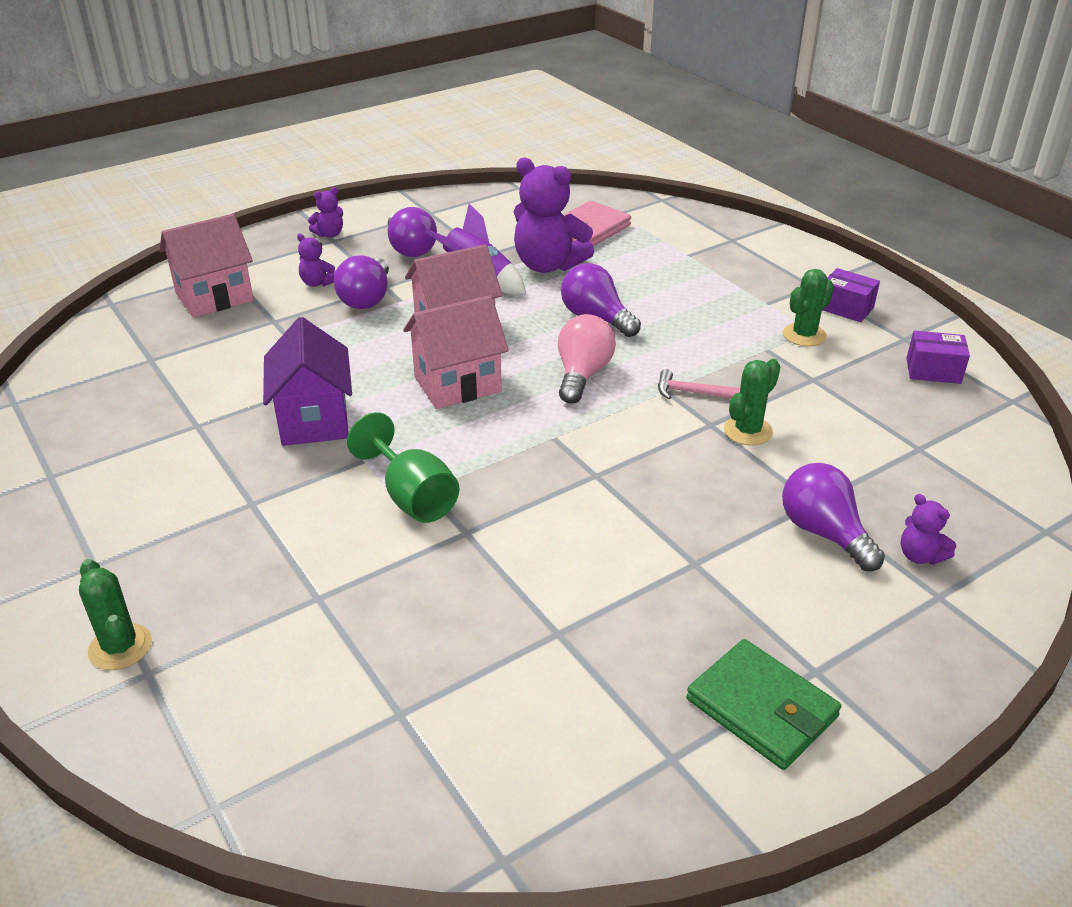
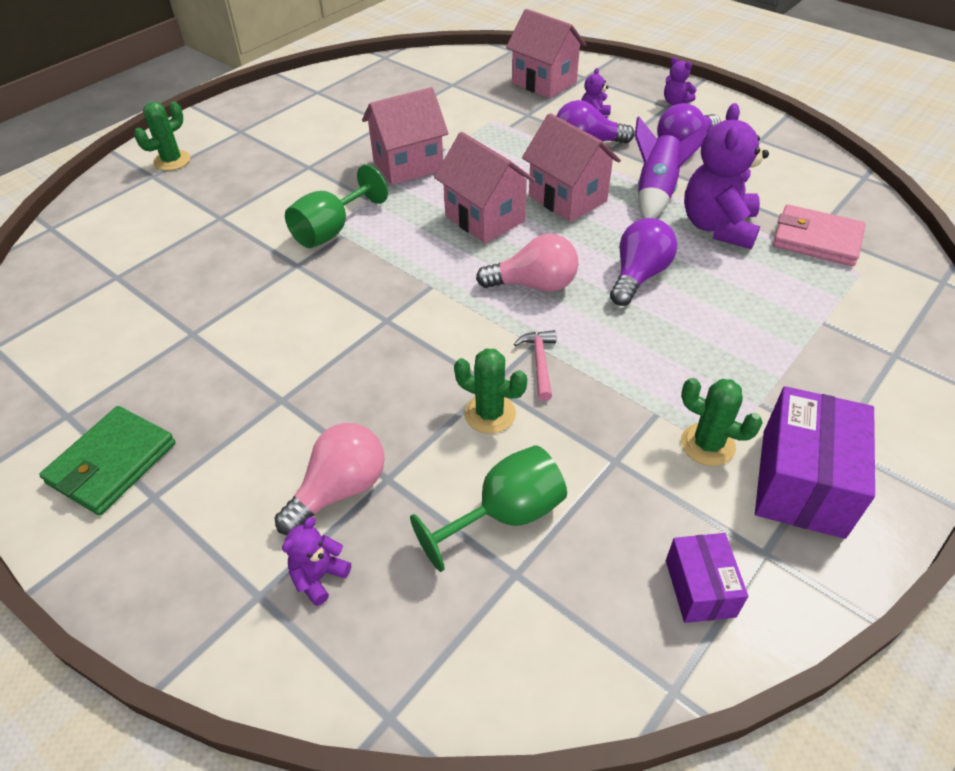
camera: 75 degrees right, 10 degrees up
(314, 420) = (408, 165): purple house -> pink house
(824, 533) = (340, 490): purple light bulb -> pink light bulb
(845, 308) = (802, 482): purple box -> purple box, size x1.77
(862, 443) = (504, 515): none -> green goblet

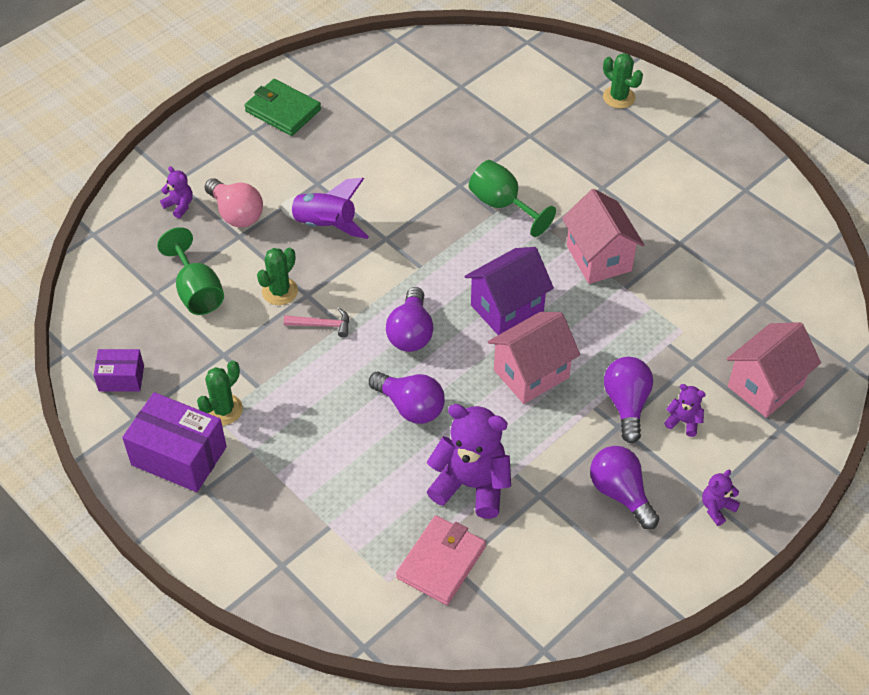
camera: 95 degrees right, 5 degrees up
(485, 218) = (507, 308): pink house -> purple house
(534, 285) = (411, 333): pink light bulb -> purple light bulb
(656, 193) = (533, 447): purple rocket -> purple rocket (325, 225)

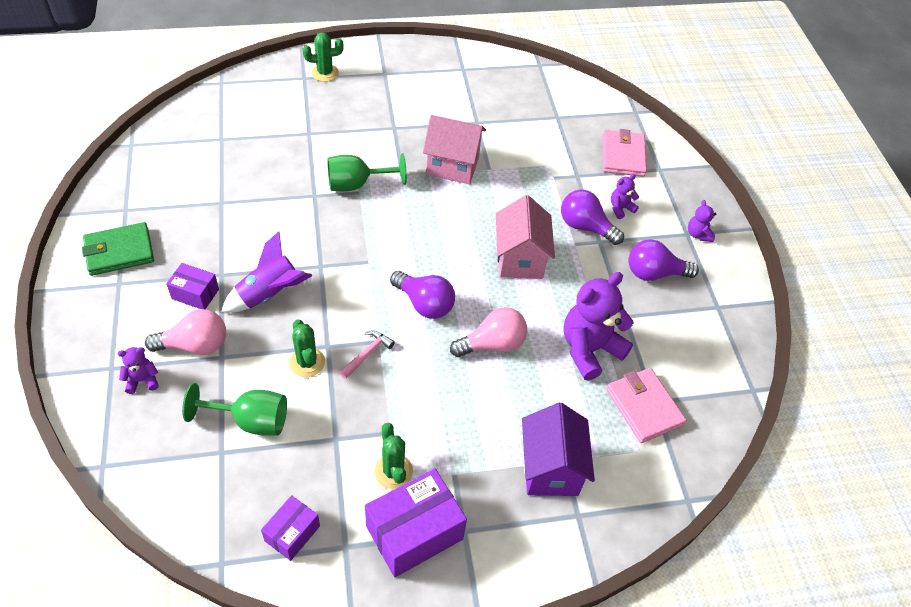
camera: 60 degrees left, 0 degrees up
(284, 181) = (195, 294): none -> purple box
(410, 407) = (492, 344): purple light bulb -> pink light bulb
(507, 308) = (452, 237): purple house -> purple house (550, 468)
(765, 386) = (623, 156): pink house -> pink wallet

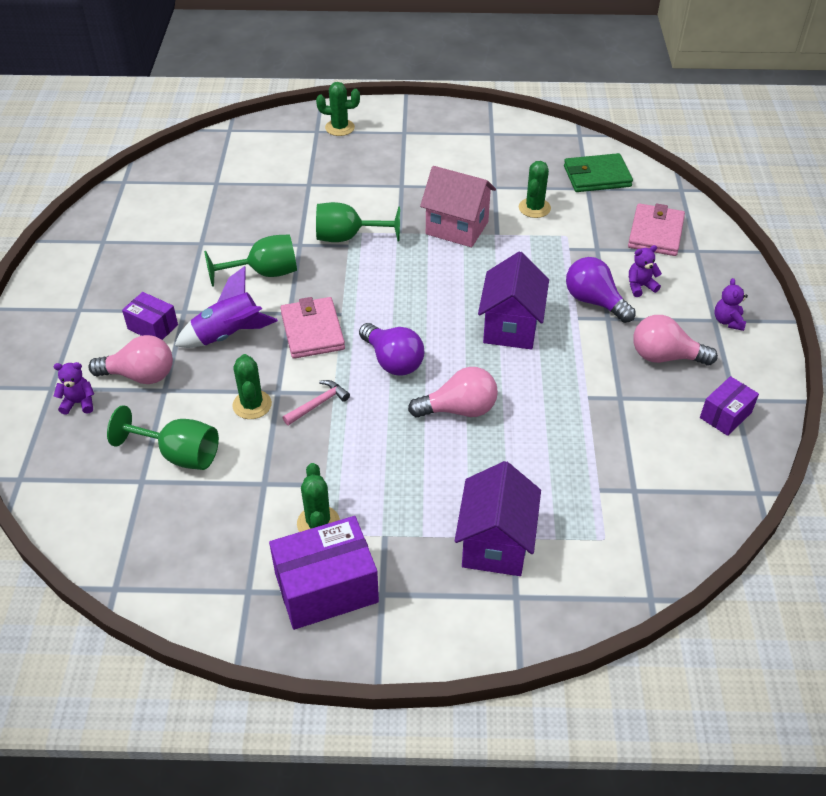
camera: 15 degrees right, 5 degrees down
(119, 251) = (87, 280): green wallet -> green wallet (597, 176)
(288, 228) = (264, 273): none -> green goblet
(292, 533) = (195, 570): purple box -> purple box (725, 415)
(516, 140) = (534, 208): none -> green cactus
(520, 259) = (511, 327): pink house -> purple house
(589, 349) = (569, 427): purple teddy bear -> none
(644, 407) = (620, 494): pink wallet -> pink wallet (312, 331)
(654, 273) = (665, 357): purple light bulb -> pink light bulb

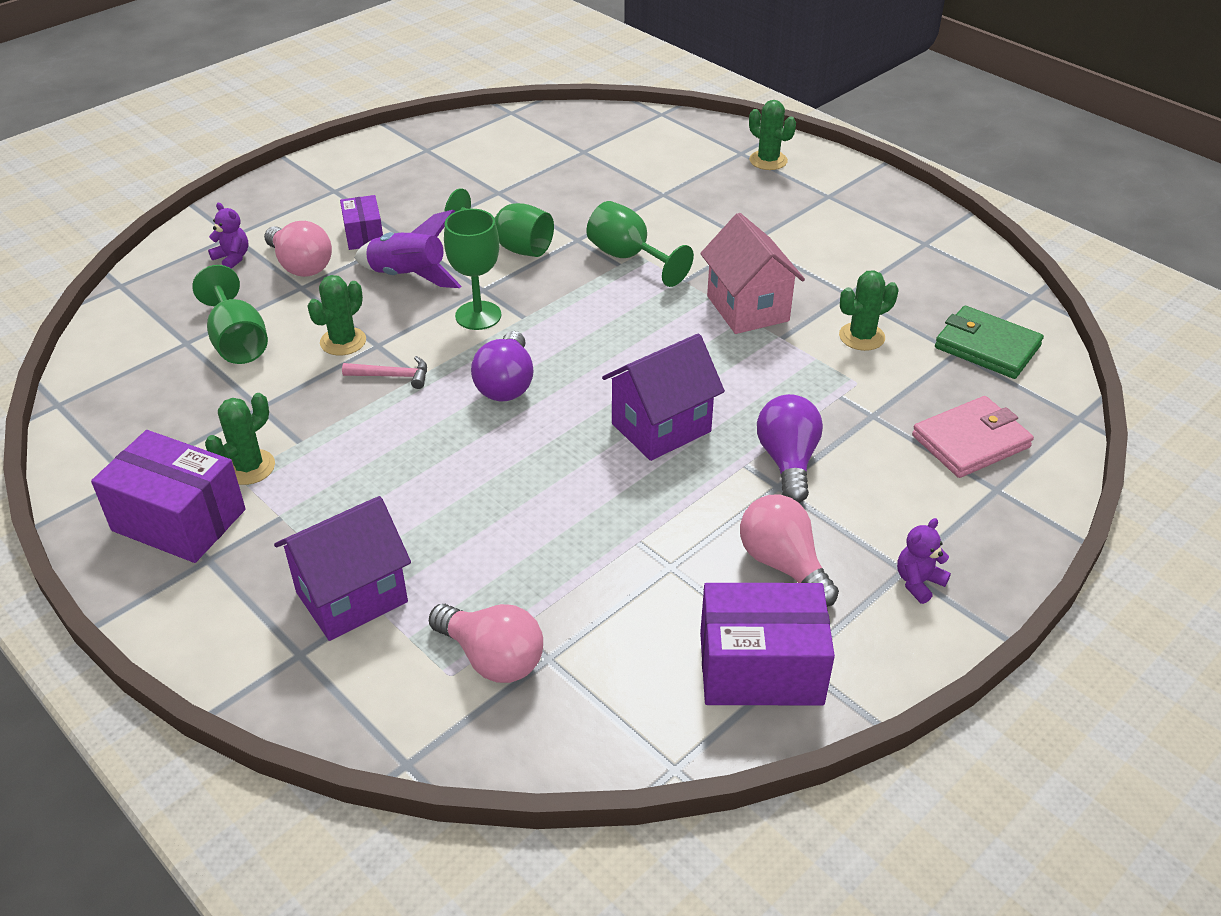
camera: 45 degrees right, 5 degrees down
(312, 331) = (478, 315): pink wallet -> green goblet
(459, 409) = (499, 464): pink light bulb -> pink light bulb (492, 658)
(640, 286) = (865, 480): purple teddy bear -> none
(725, 415) = (760, 668): purple box -> purple box, size x1.77

